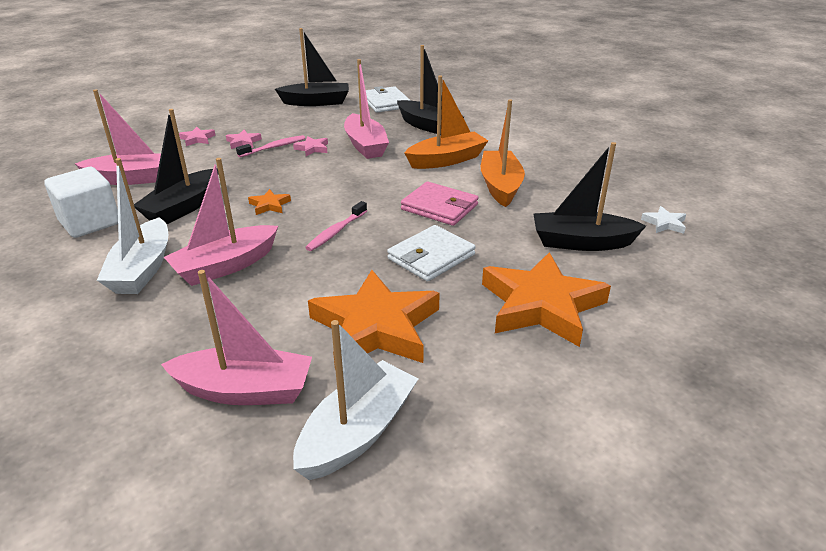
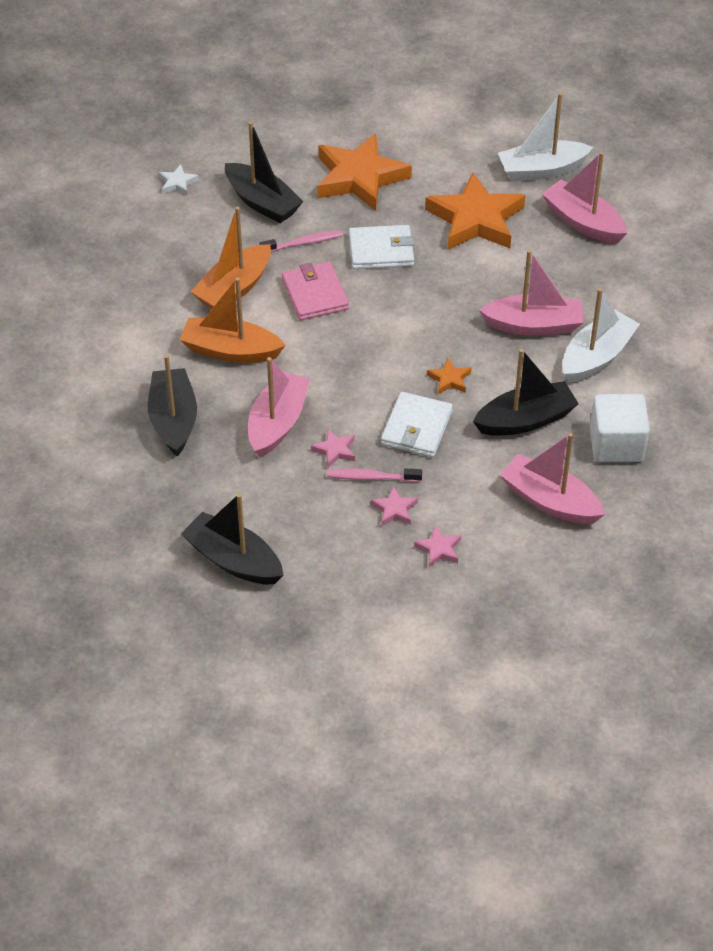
camera: 140 degrees left, 15 degrees up
(336, 231) = (424, 314): pink toothbrush -> pink toothbrush (303, 243)
(385, 103) = (155, 504): white wallet -> white wallet (416, 428)

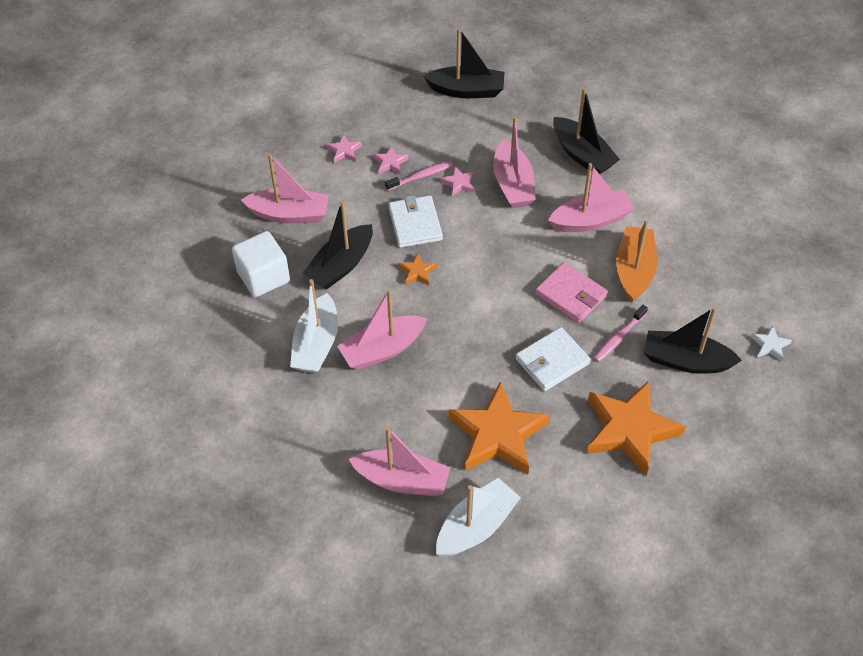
camera: 150 degrees right, 5 degrees up
(230, 350) = (591, 220): orange boat -> pink boat

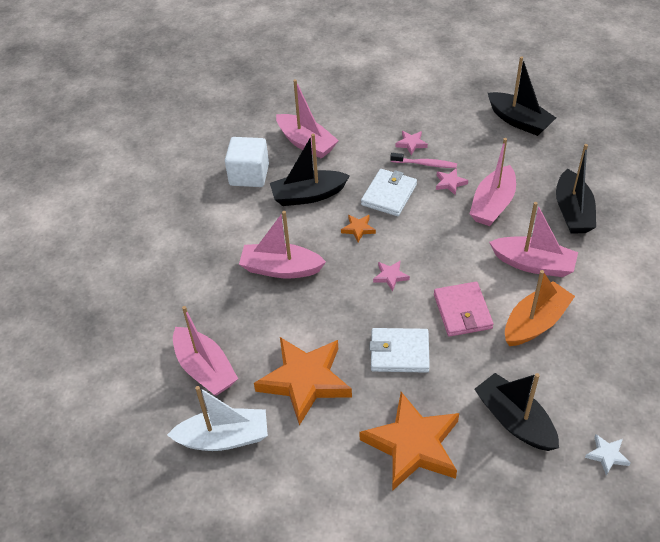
camera: 40 degrees right, 5 degrees down
(316, 344) = (239, 239): white boat -> none
(344, 151) = (385, 120): pink star -> pink star (390, 276)
(618, 337) = (472, 367): pink toothbrush -> none

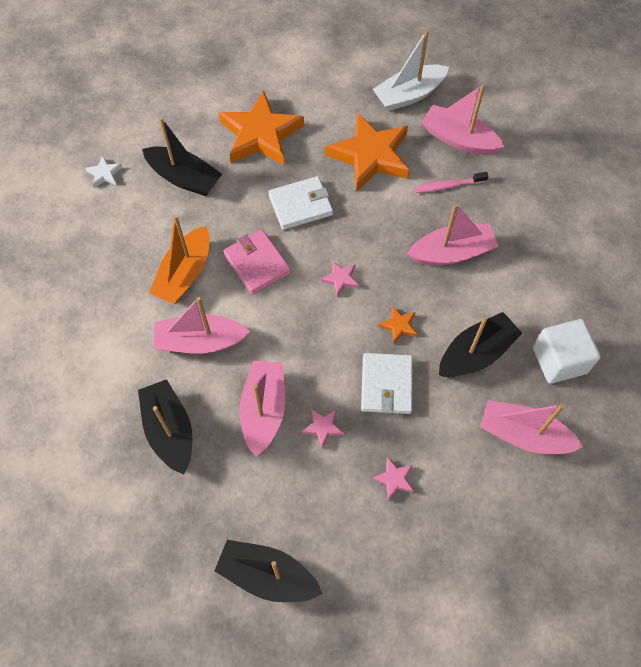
camera: 155 degrees right, 15 degrees up
(425, 164) = (363, 449): pink toothbrush -> pink toothbrush (448, 186)

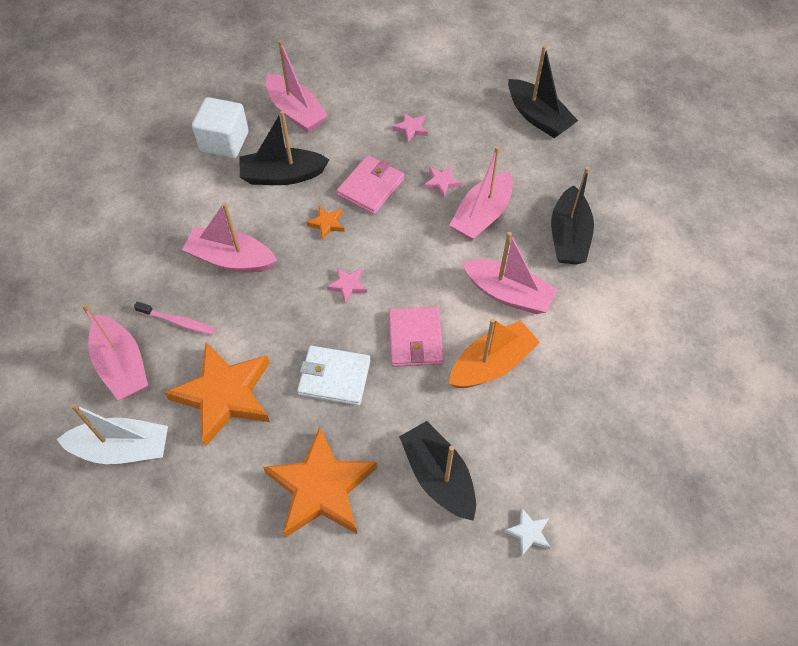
camera: 150 degrees left, 5 degrees down
(386, 385) = (370, 187): white wallet -> pink wallet

